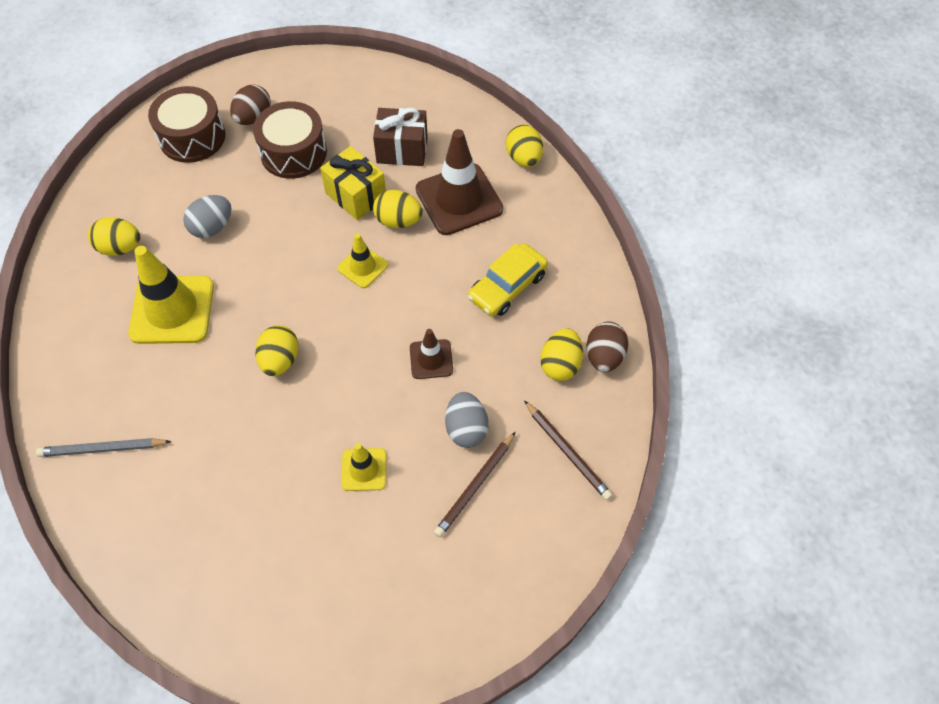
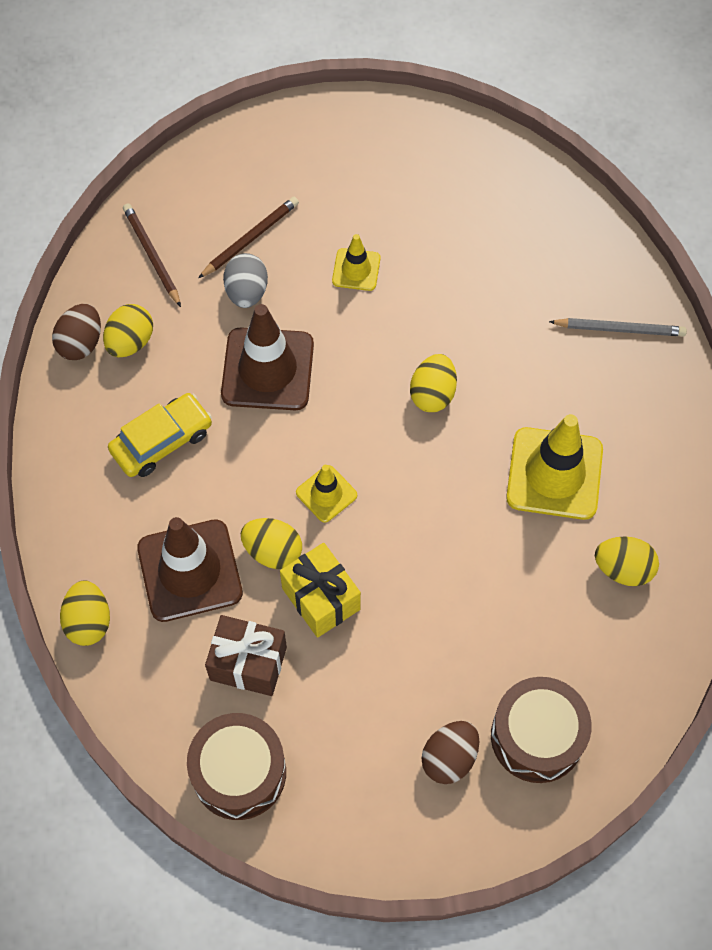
camera: 170 degrees left, 5 degrees up
(212, 227) = (508, 580): grey egg -> none
(293, 152) = (396, 684): brown drum -> brown drum (239, 772)
(431, 359) = (267, 369): brown traffic cone -> brown traffic cone, size x1.90

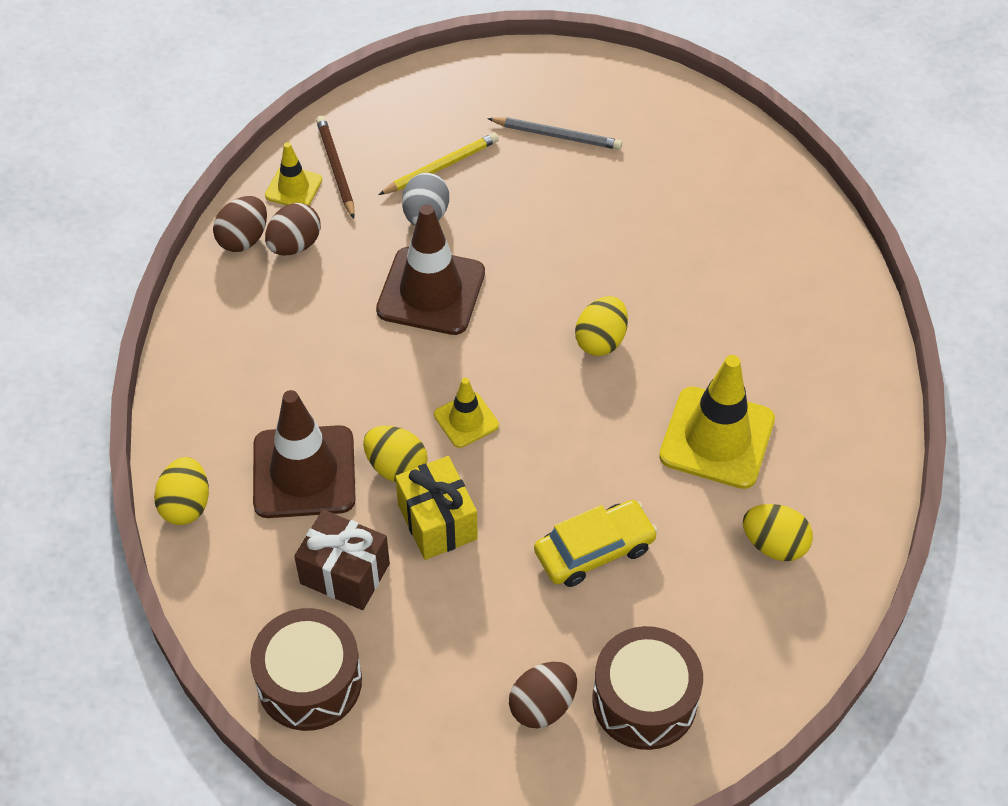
camera: 10 degrees right, 10 degrees down
(130, 342) = (294, 245): yellow egg -> brown egg
(162, 441) = (304, 343): yellow car -> yellow car (594, 550)
(250, 239) = (441, 167): brown pencil -> yellow pencil
(356, 270) = (545, 211): yellow traffic cone -> yellow traffic cone (293, 188)
(619, 329) = (815, 307): grey pencil -> grey pencil (556, 136)

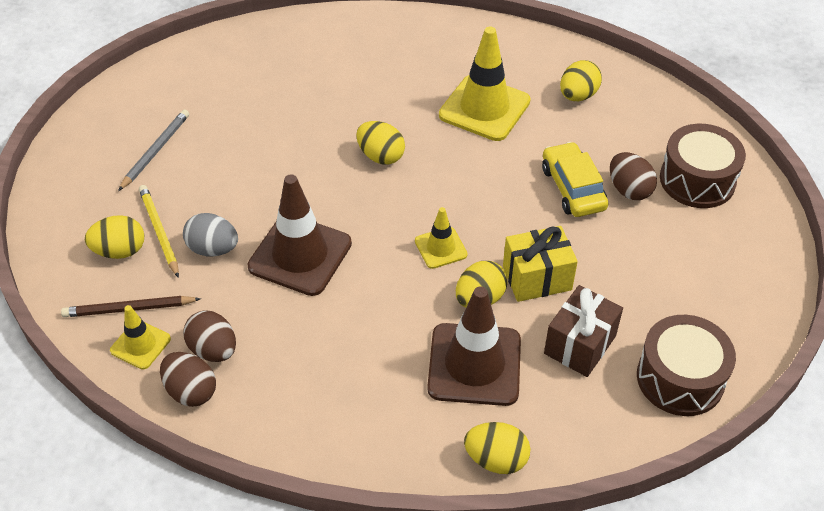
camera: 80 degrees left, 5 degrees down
(409, 142) = (120, 251): none -> yellow egg
(542, 706) = (702, 235): brown egg -> brown egg (629, 190)

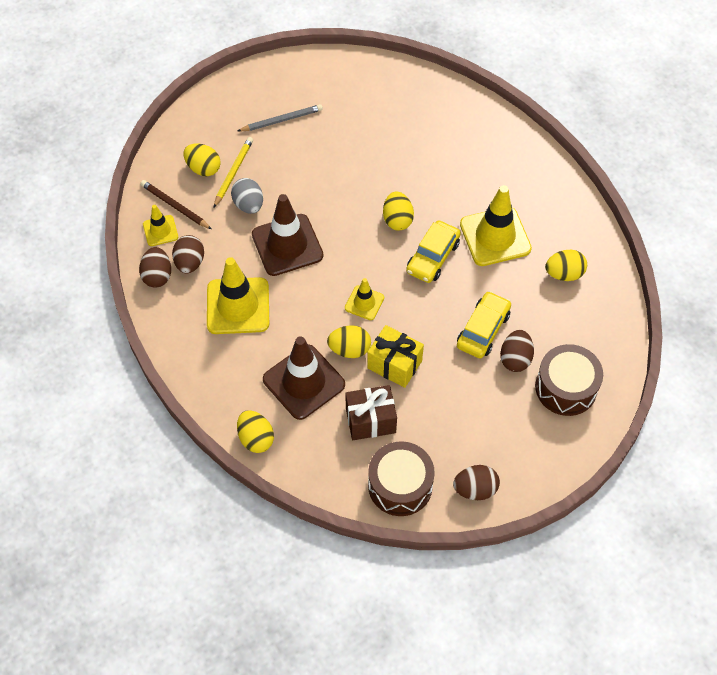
camera: 45 degrees right, 10 degrees up
(318, 350) = (238, 306): none -> yellow traffic cone
(452, 163) = (433, 257): none -> yellow car
(742, 323) = (475, 489): none -> brown egg

